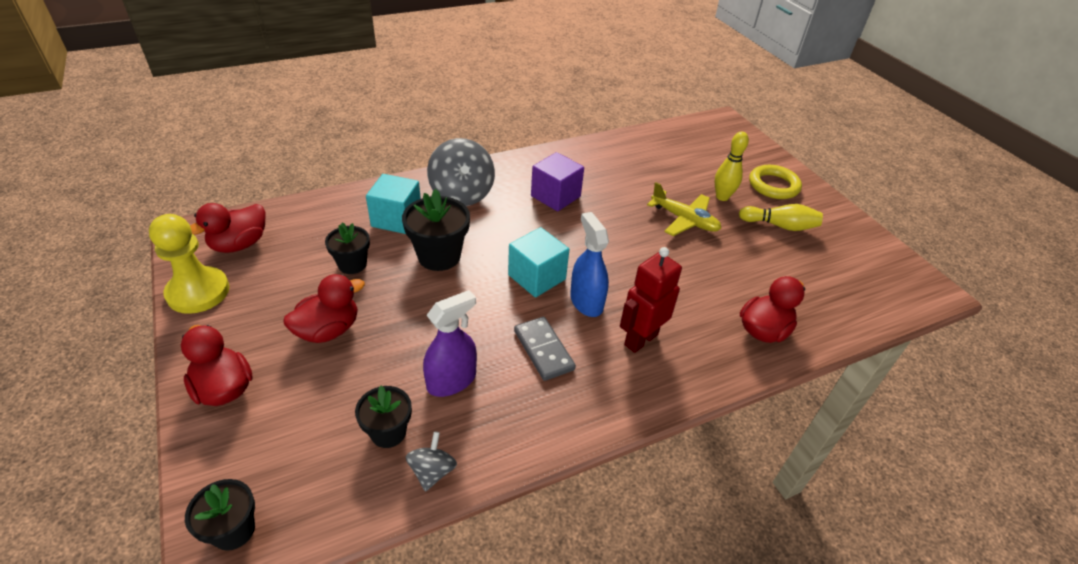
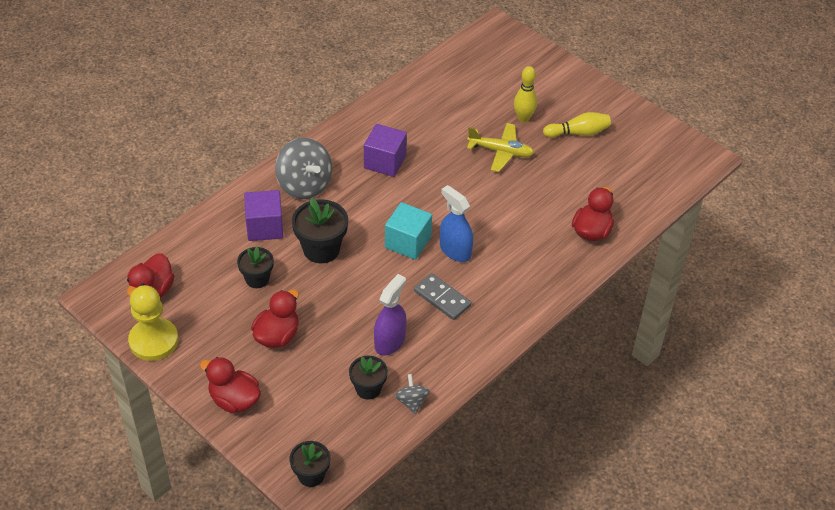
camera: 20 degrees left, 5 degrees up
(396, 219) = (265, 227): turquoise cube -> purple cube
(640, 339) = (507, 267): red robot -> none
(773, 185) = (562, 92): yellow ring -> none

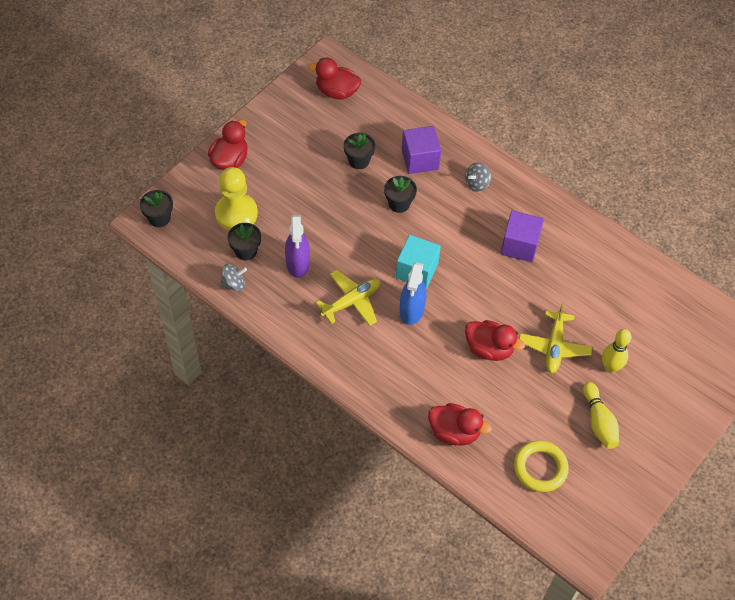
camera: 85 degrees right, 10 degrees up
(153, 341) = (286, 100): yellow pawn -> yellow pawn (236, 213)
(277, 336) = (297, 181): red duck -> red duck (489, 349)
(304, 185) = (477, 183): grey spinning top -> grey spinning top, size x0.51
(321, 249) = (399, 204): black flower pot -> black flower pot, size x0.64
(390, 341) = (298, 263): purple spray bottle -> purple spray bottle turned 60 degrees clockwise
(442, 298) = (351, 302): grey domino -> yellow plane
(455, 250) = (411, 310): blue spray bottle -> blue spray bottle turned 150 degrees clockwise
(625, 177) = (540, 468): none -> yellow ring

